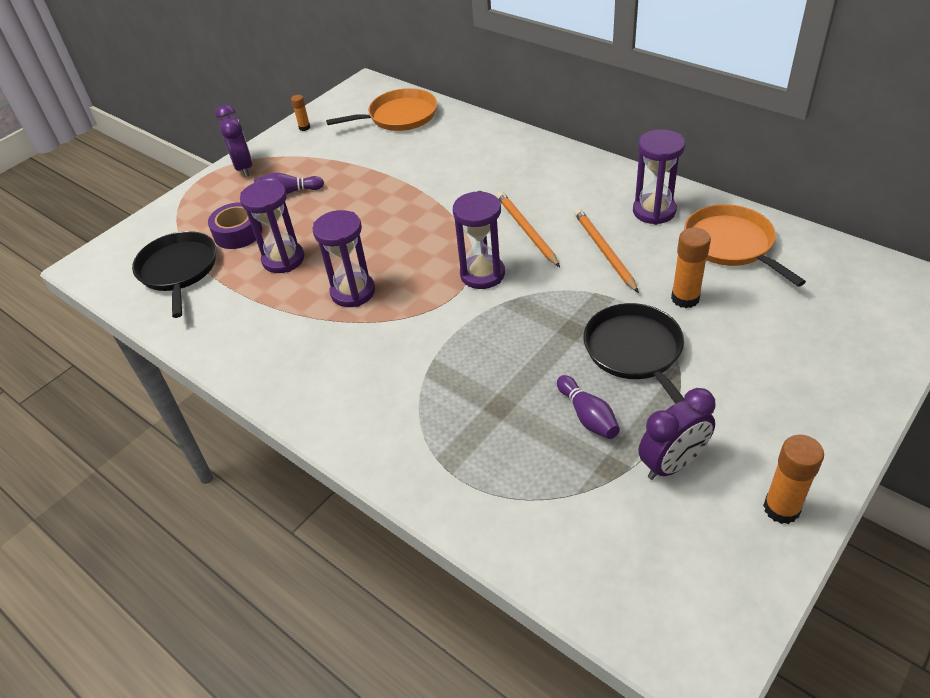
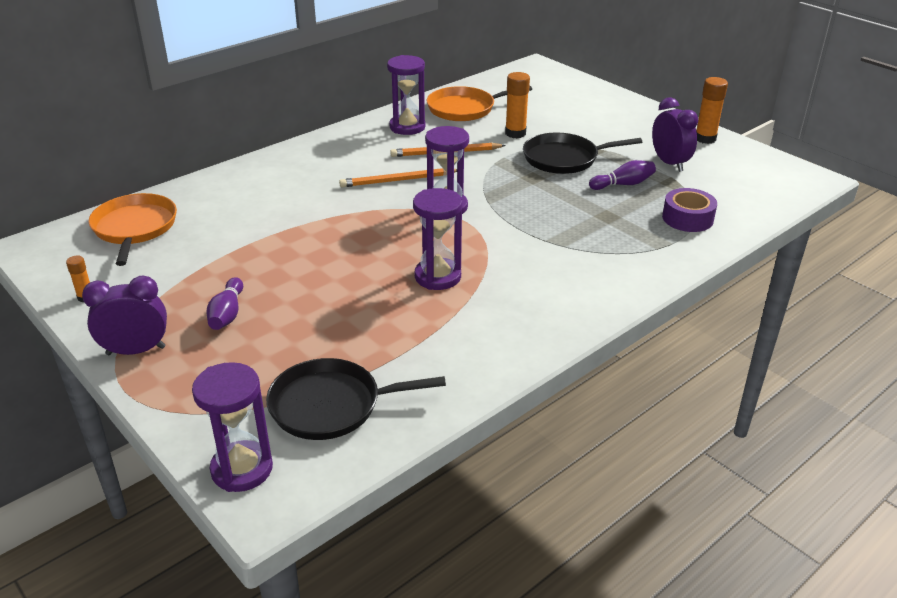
camera: 85 degrees left, 10 degrees down
(238, 233) = (284, 355): purple tape -> purple tape (687, 218)
(283, 259) = (358, 320): purple hourglass -> purple hourglass (242, 469)

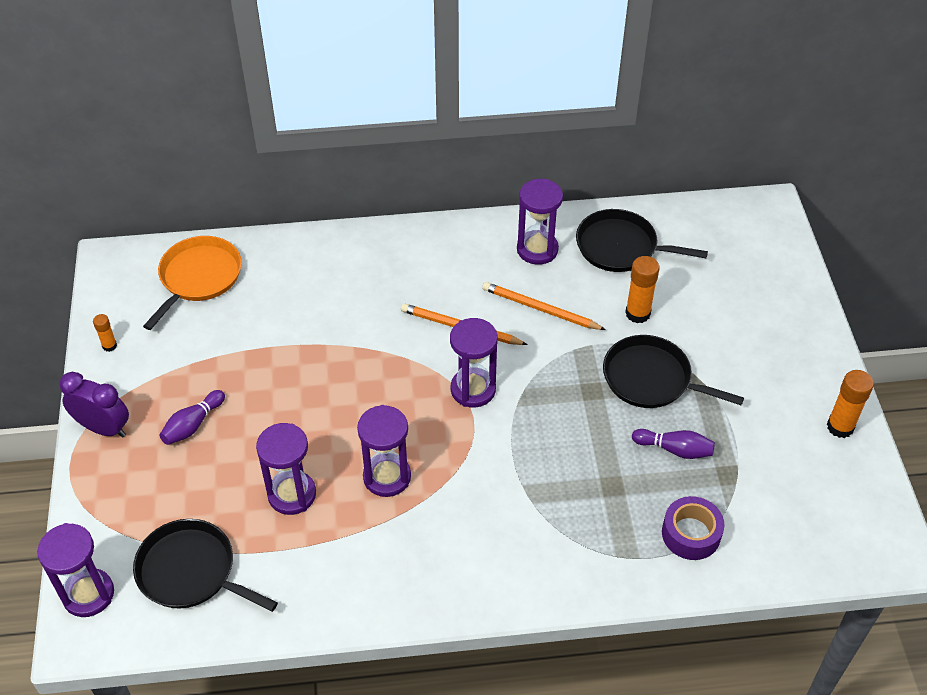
camera: 35 degrees right, 15 degrees up
(369, 318) = (292, 494): none -> purple hourglass
(464, 109) = (621, 247): orange pan -> black pan
(669, 163) = (757, 444): purple clock -> none

